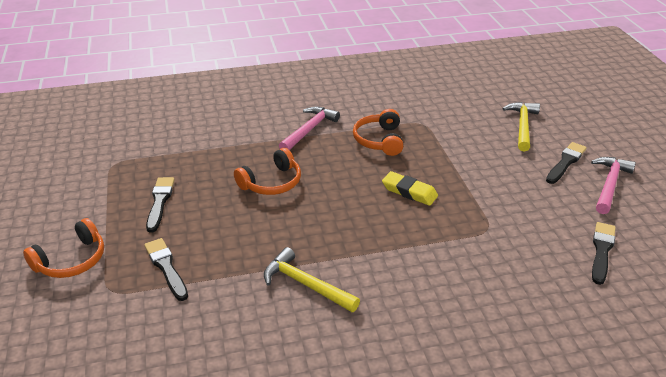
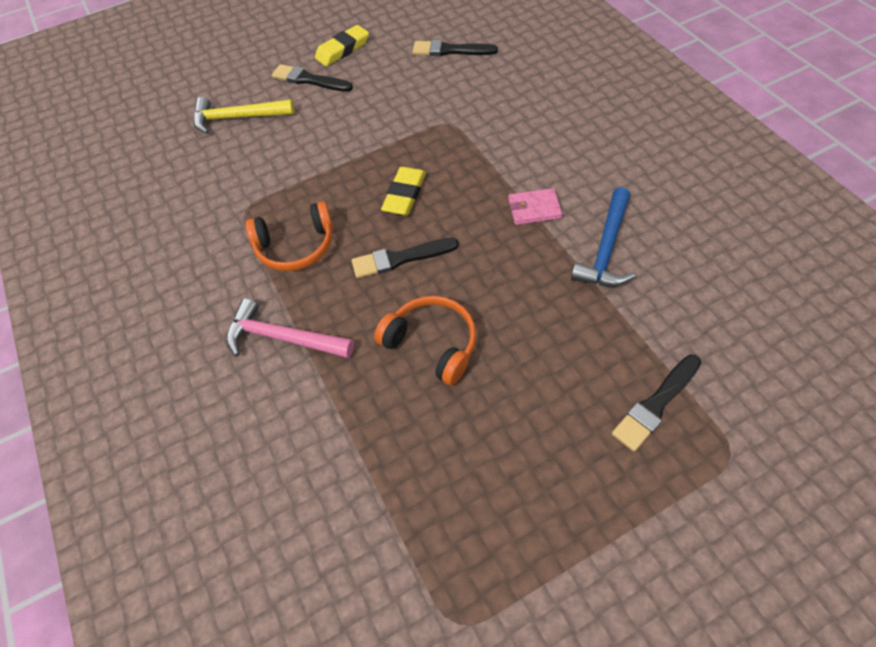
camera: 100 degrees left, 20 degrees up
(71, 260) = (711, 546): orange headphones -> none
(160, 202) = (530, 481): black brush -> black brush (400, 258)
(306, 284) = (606, 249): yellow hammer -> blue hammer
(366, 255) = (534, 209): none -> pink wallet
(609, 184) = (342, 50): pink hammer -> yellow eraser

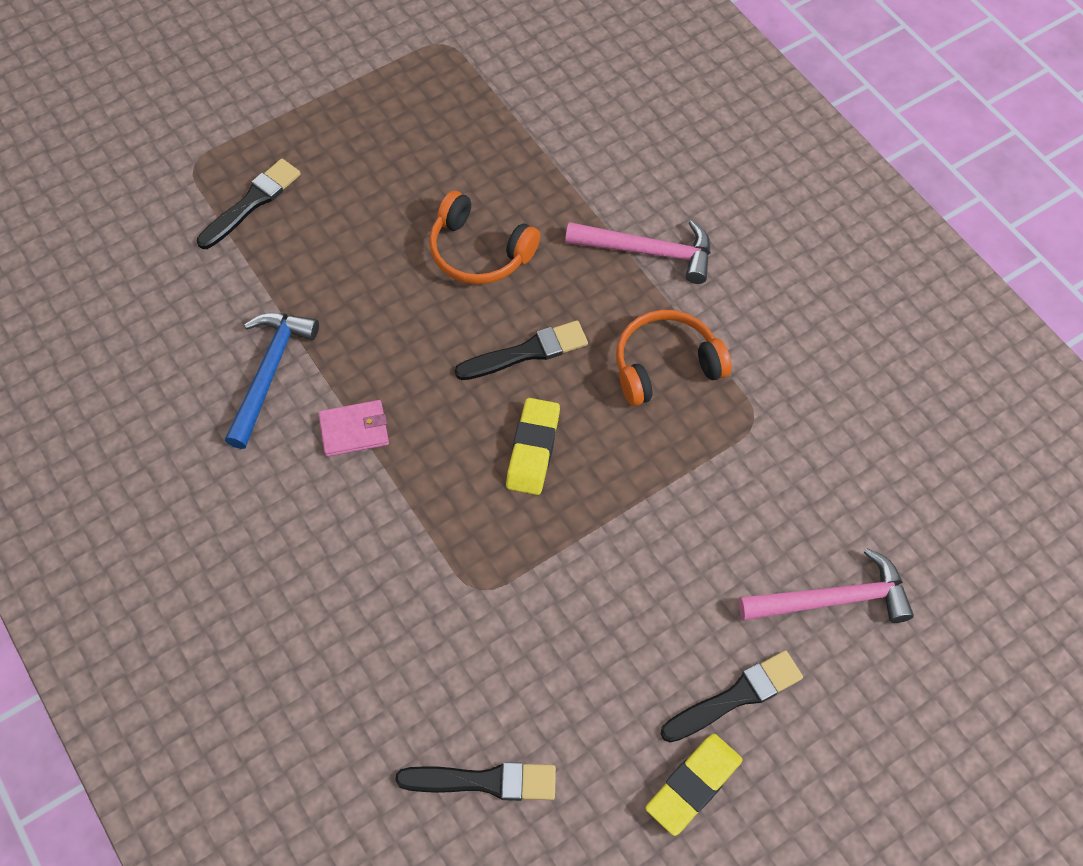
camera: 170 degrees right, 5 degrees up
(237, 118) = (833, 599): yellow hammer -> pink hammer
(309, 80) = (736, 696): black brush -> black brush turned 45 degrees counterclockwise

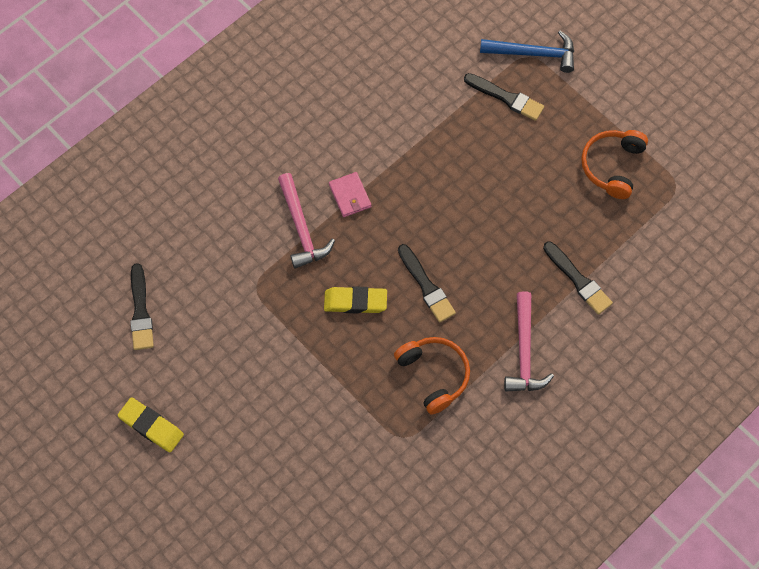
camera: 80 degrees right, 5 degrees up
(270, 373) = (381, 139): blue hammer -> blue hammer (533, 54)
(479, 252) = (499, 243): orange headphones -> orange headphones (612, 166)
(736, 696) = (208, 445): black brush -> black brush (578, 280)
(833, 599) = (280, 499): pink hammer -> pink hammer (301, 228)

